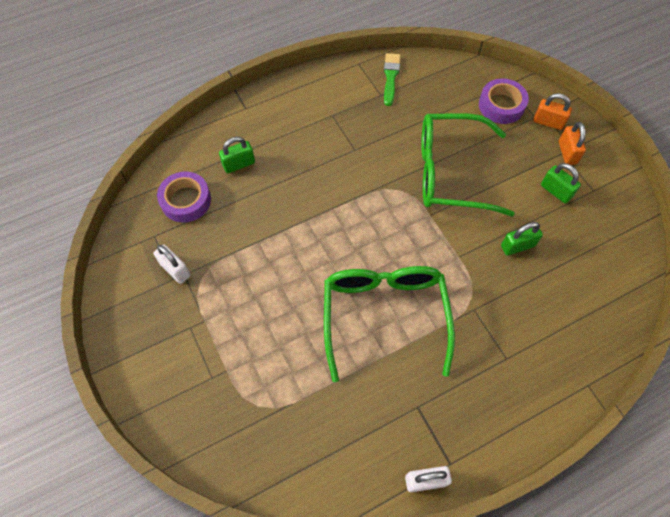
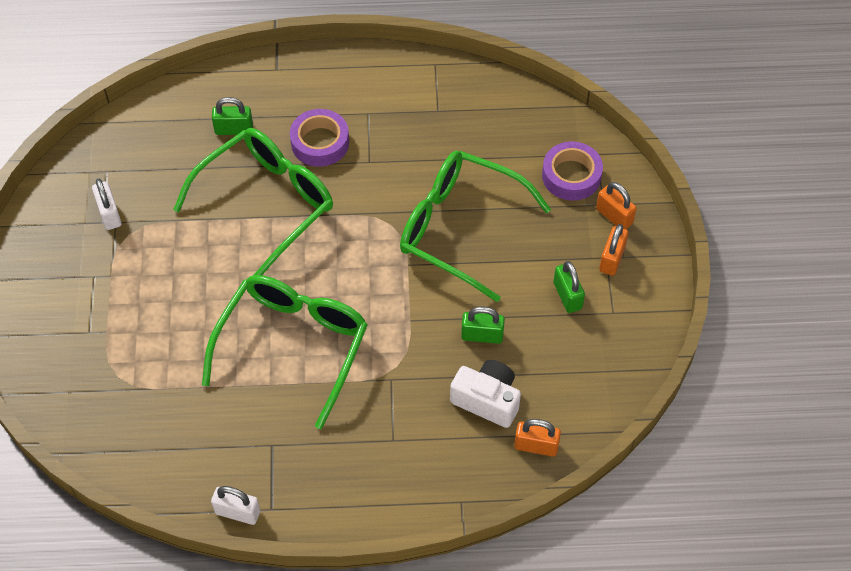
camera: 25 degrees right, 5 degrees down
(186, 200) = (158, 147): purple tape -> purple tape (320, 142)
(297, 210) = (267, 203): none -> green glasses
(390, 77) = (462, 94): green brush -> none
(553, 294) = (487, 400): none -> white camera
(611, 314) = (536, 446): none -> orange padlock

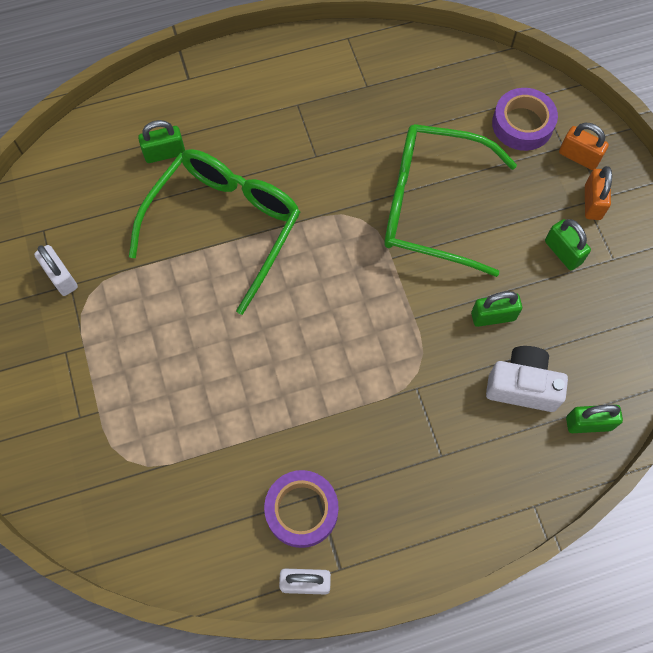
camera: 15 degrees left, 10 degrees up
(293, 345) = (303, 376): green glasses -> none
(320, 142) = (259, 147): purple tape -> purple tape (302, 510)
(536, 446) = (588, 423): orange padlock -> green padlock

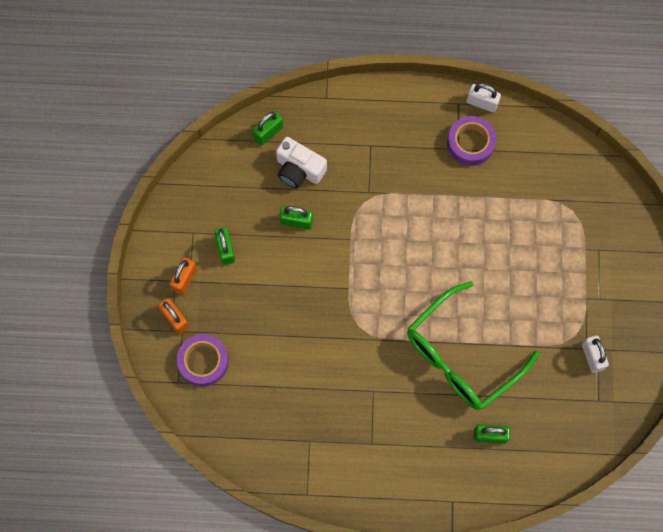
camera: 160 degrees left, 5 degrees up
(431, 206) = (303, 318): green glasses -> none
(588, 423) = (268, 132): green padlock -> green padlock turned 60 degrees counterclockwise

